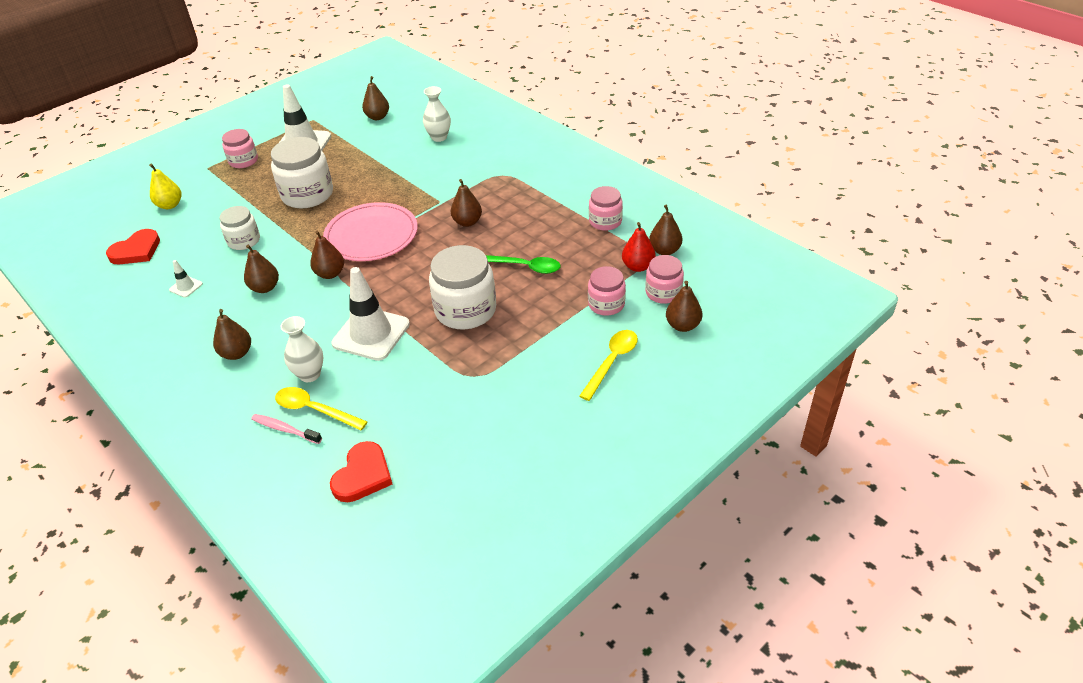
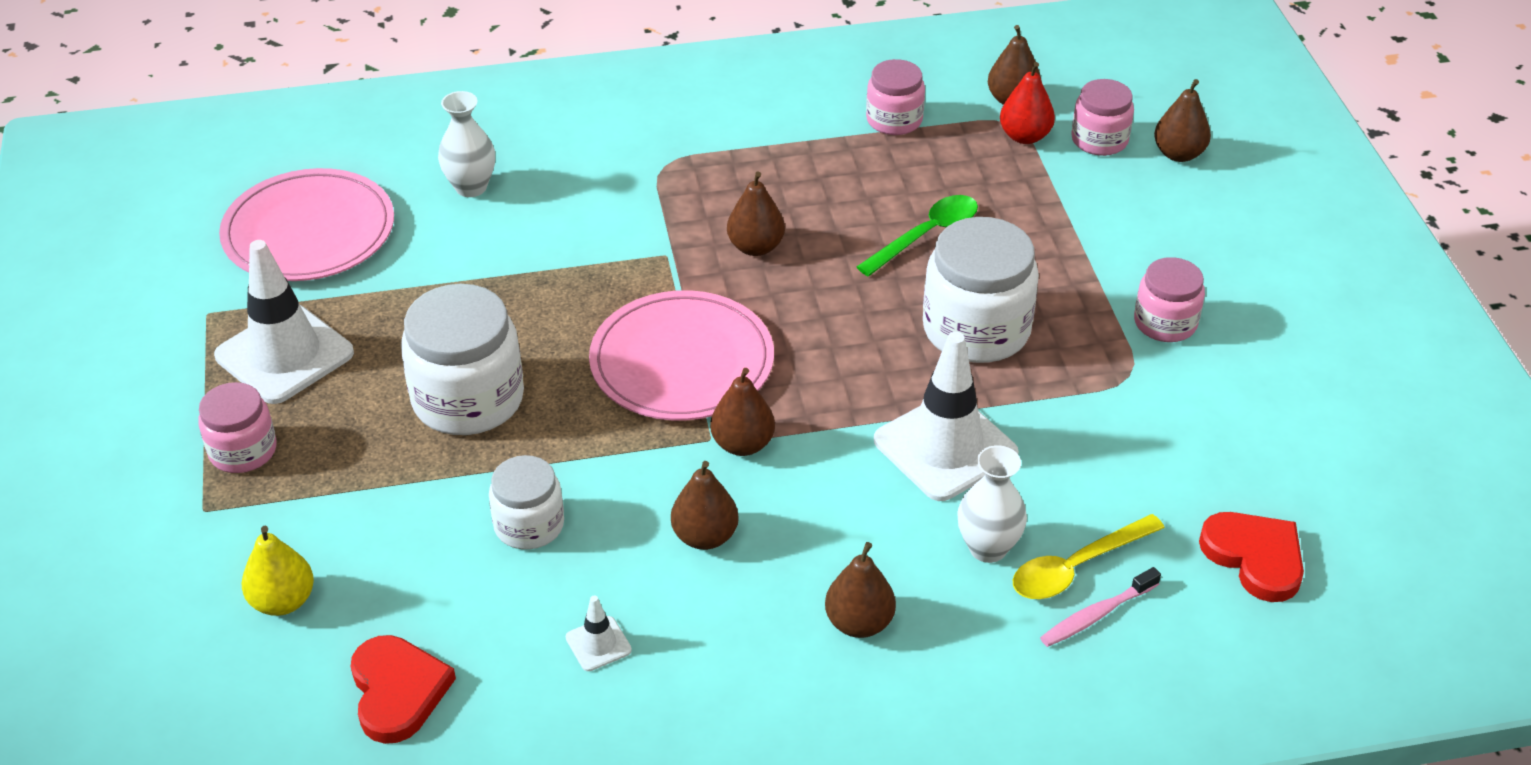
camera: 60 degrees left, 0 degrees up
(377, 117) = (309, 232): brown pear -> pink plate
(606, 304) = (1080, 196): pink jar -> pink jar (1165, 323)
(612, 362) = (1201, 241): yellow spoon -> none

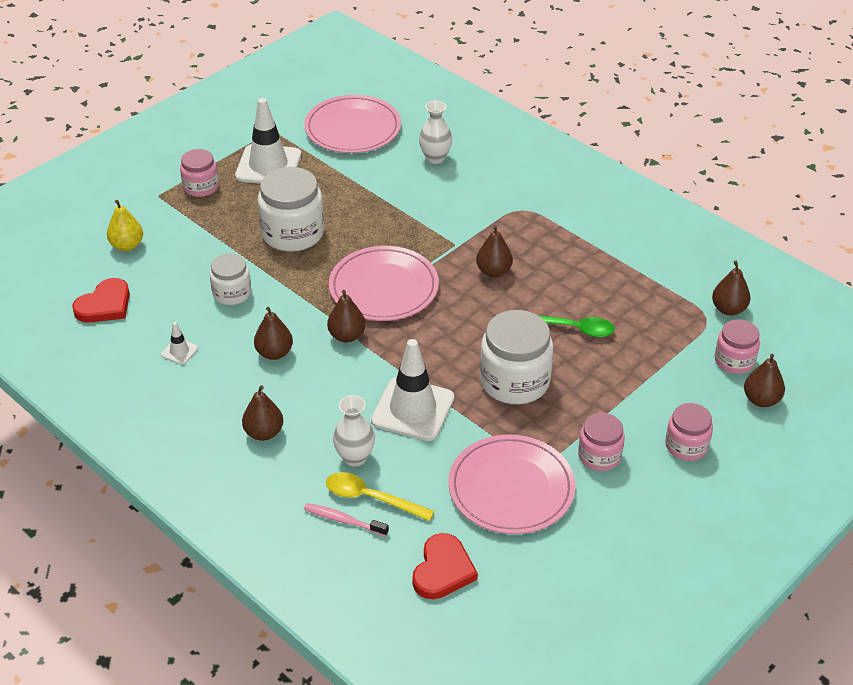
camera: 55 degrees right, 0 degrees up
(894, 120) = (655, 272): pink jar -> pink jar (686, 445)
(1024, 136) = (701, 328): red pear -> none
(1160, 425) = (511, 488): none -> pink plate

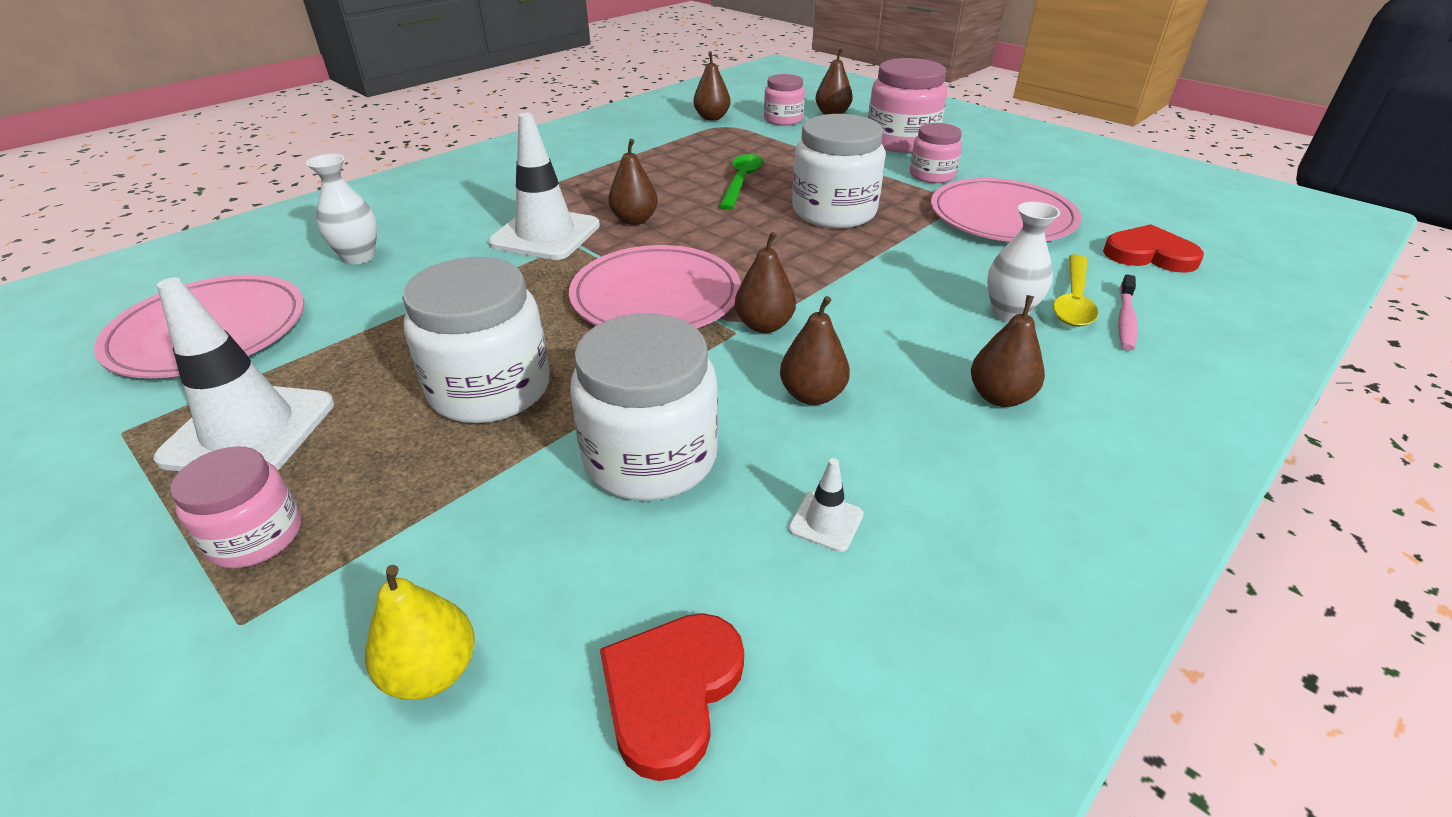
camera: 90 degrees left, 5 degrees down
(105, 305) = (671, 692): red heart -> red heart turned 105 degrees counterclockwise
(232, 293) = (650, 457): white jar -> white jar, size x1.70
(413, 409) = (902, 273): white traffic cone -> white traffic cone (545, 234)
(686, 445) = (901, 141): pink jar -> pink jar, size x1.70

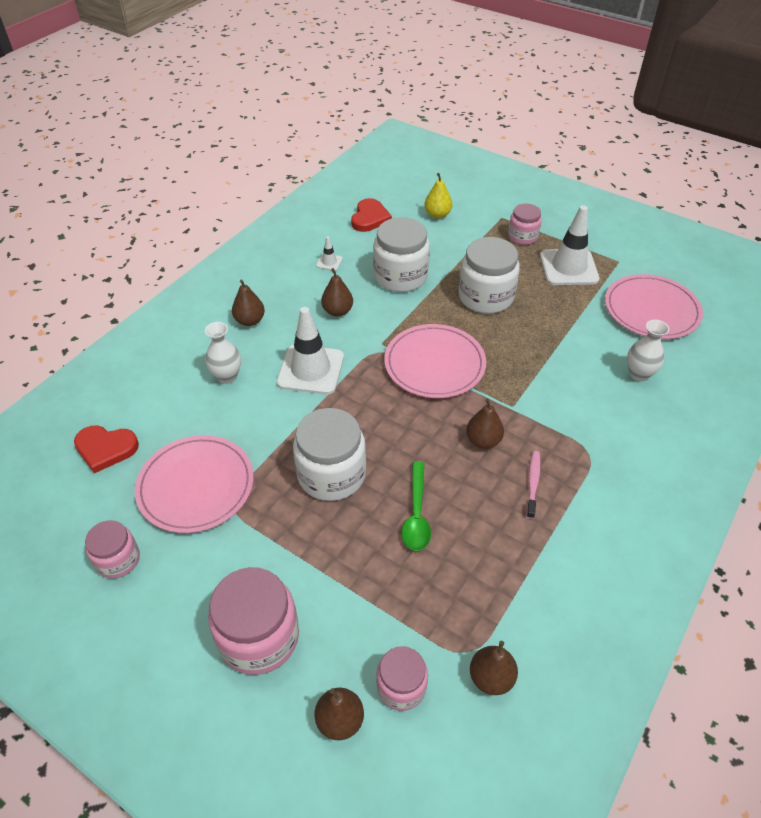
camera: 170 degrees right, 10 degrees up
(545, 234) = (537, 414): white traffic cone -> white traffic cone (310, 370)
(764, 325) = (367, 350): brown pear -> none
(932, 175) = (239, 554): pink jar -> pink jar (118, 559)
(1073, 300) = (183, 393): yellow spoon -> none
(1125, 320) = (160, 380): pink toothbrush -> pink toothbrush (533, 483)

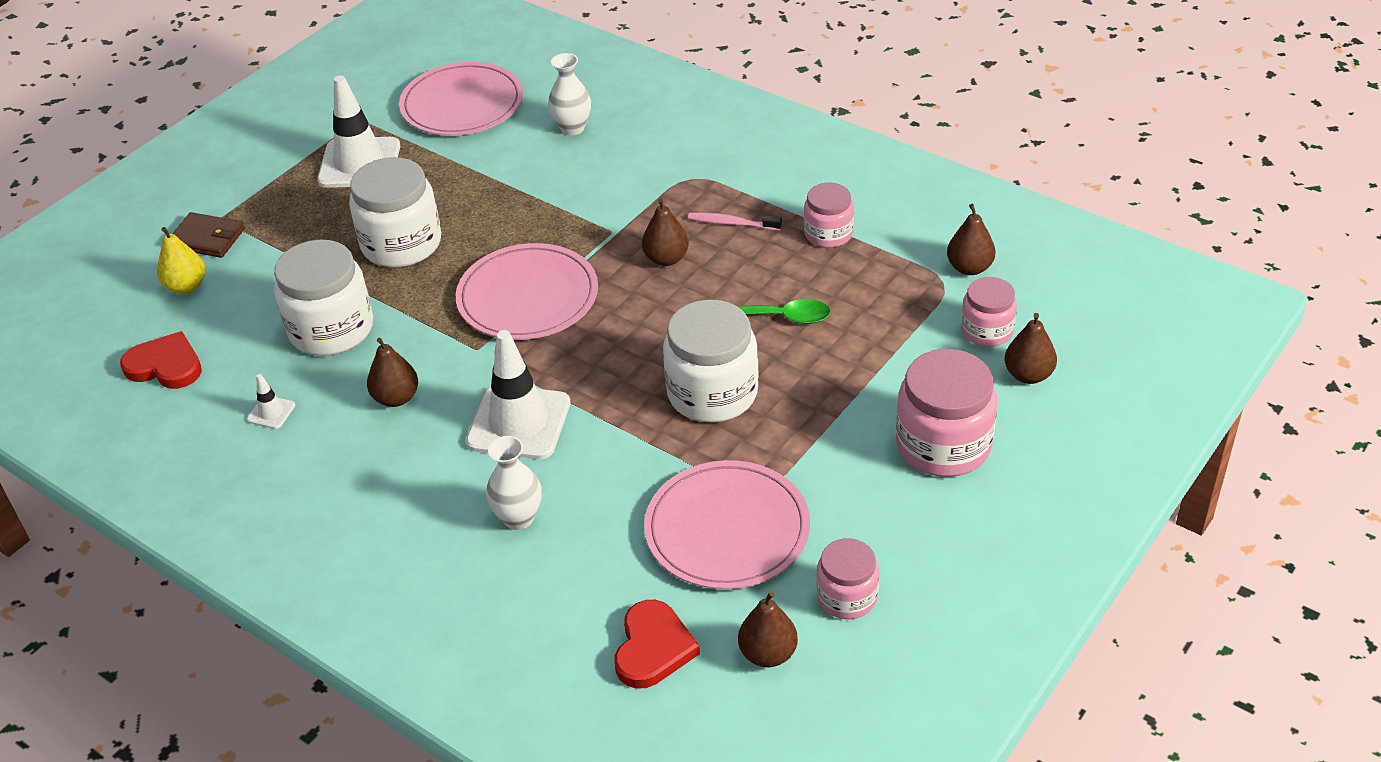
camera: 85 degrees left, 5 degrees down
(250, 321) = (395, 502): brown pear -> brown pear (768, 654)
(481, 215) = (207, 238): none -> brown wallet
(522, 236) = (275, 200): pink jar -> pink jar (828, 234)

